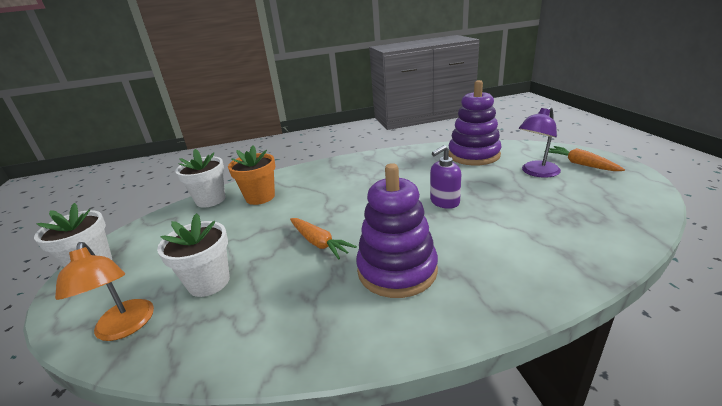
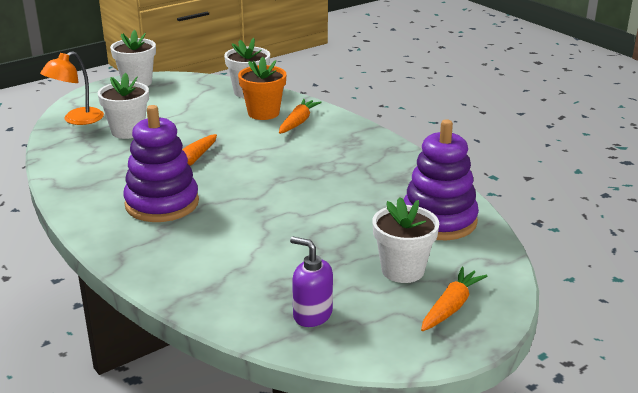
camera: 65 degrees right, 0 degrees up
(294, 184) = (298, 122): none -> orange carrot
(444, 202) = (292, 213): purple soap dispenser -> purple soap dispenser (312, 315)
(536, 172) = (402, 270): purple lamp -> white flower pot

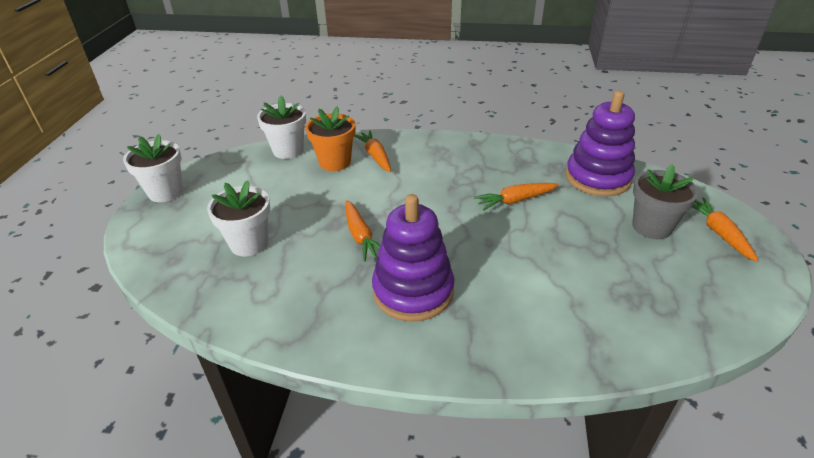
camera: 45 degrees left, 10 degrees up
(77, 120) = (172, 262): orange lamp -> none
(312, 315) = (681, 301): purple soap dispenser -> none
(336, 198) = (515, 200): none -> orange carrot
(402, 270) = (651, 227): white flower pot -> grey flower pot

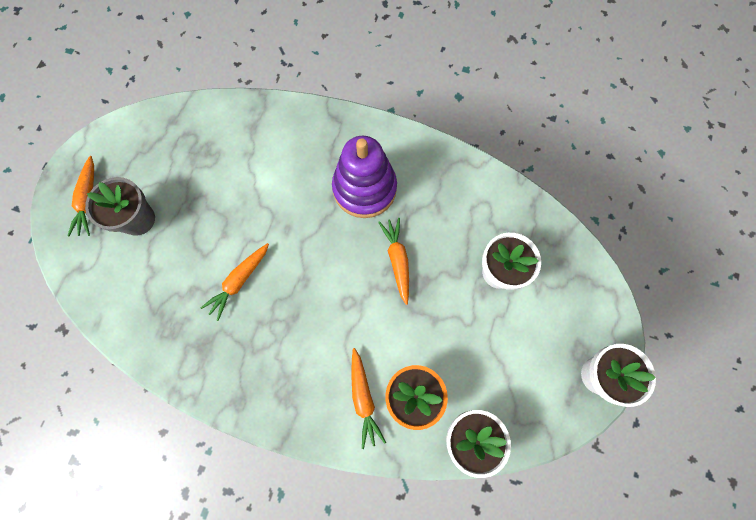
camera: 170 degrees left, 35 degrees up
(515, 200) = (239, 281): orange carrot -> orange carrot turned 135 degrees clockwise
(597, 178) = (139, 300): purple stacking toy -> none

